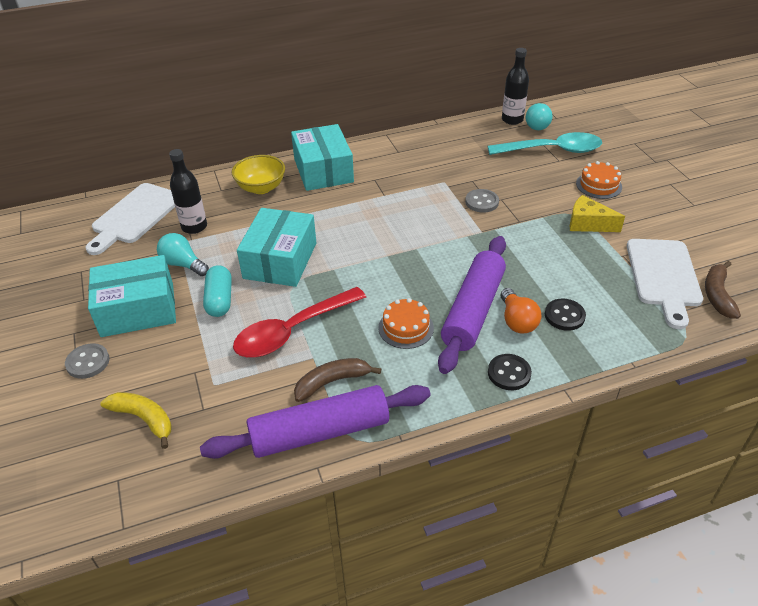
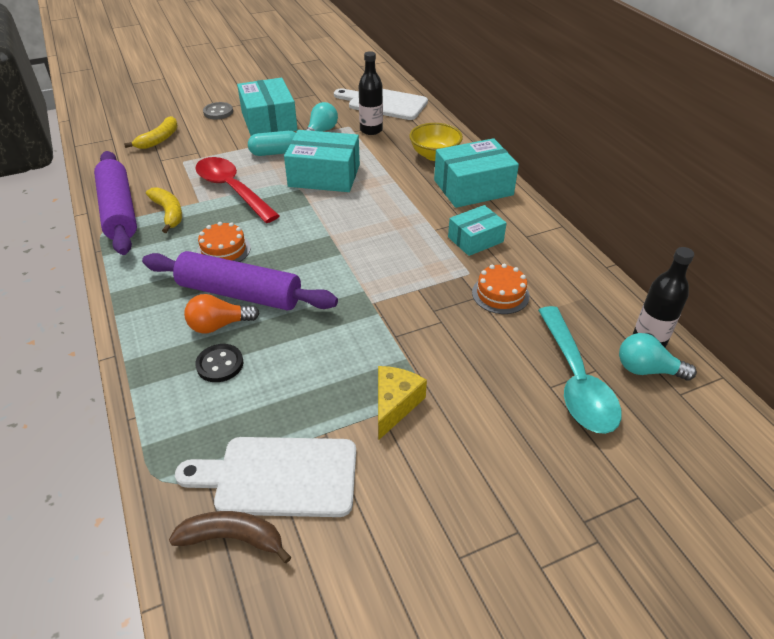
camera: 85 degrees right, 0 degrees up
(332, 382) = (168, 213): brown banana -> yellow banana
(401, 175) = (475, 239): none -> turquoise box
(481, 202) = (432, 304): grey button -> none
(509, 373) = (147, 316): black button -> none
(599, 185) = (493, 428): orange cake -> orange cake (500, 294)

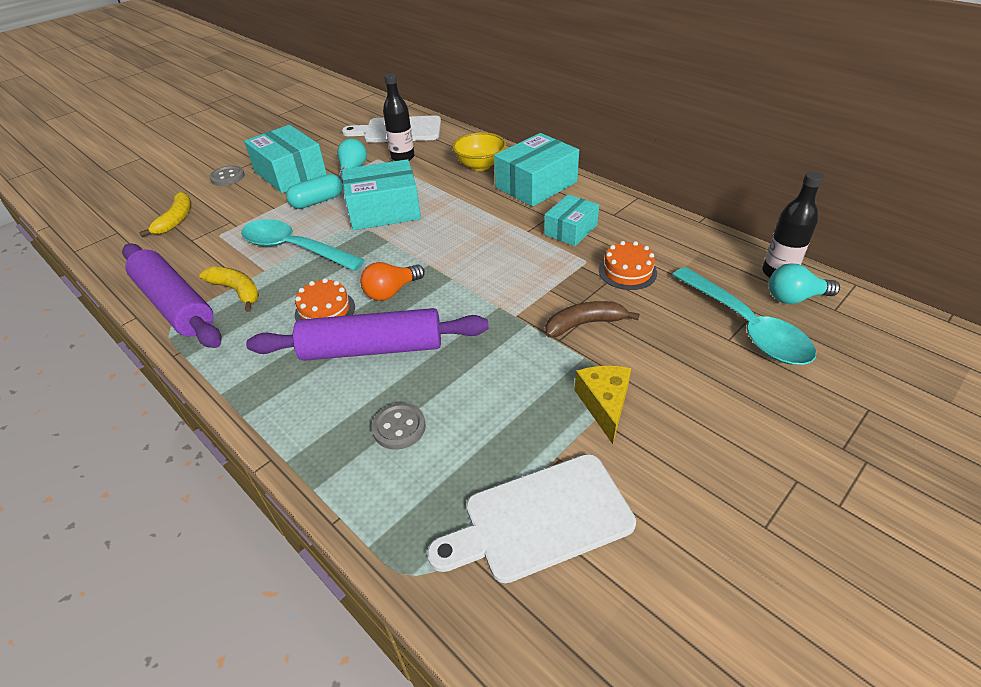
camera: 20 degrees left, 0 degrees up
(219, 325) = (371, 388): orange light bulb -> orange light bulb (391, 291)
(220, 364) = (399, 427): black button -> grey button
(232, 189) = (294, 248): red spoon -> turquoise spoon
(233, 538) = (536, 604): brown banana -> brown banana (584, 324)

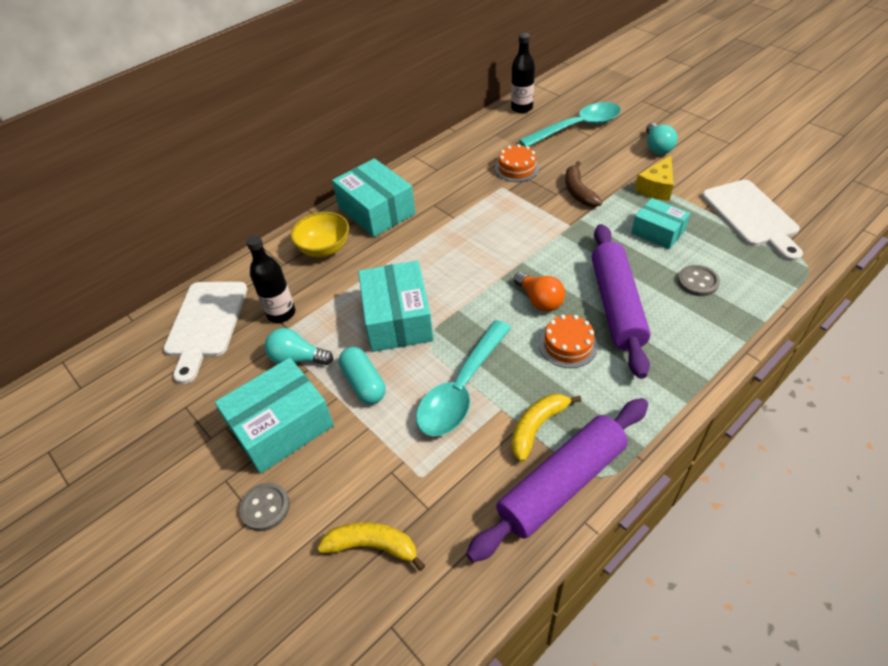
camera: 85 degrees left, 5 degrees up
(571, 230) = (456, 193): turquoise box -> turquoise box (658, 232)
(604, 404) = (656, 188): yellow cheese -> yellow cheese turned 60 degrees counterclockwise
(795, 298) = (548, 106): turquoise light bulb -> turquoise light bulb (657, 147)

